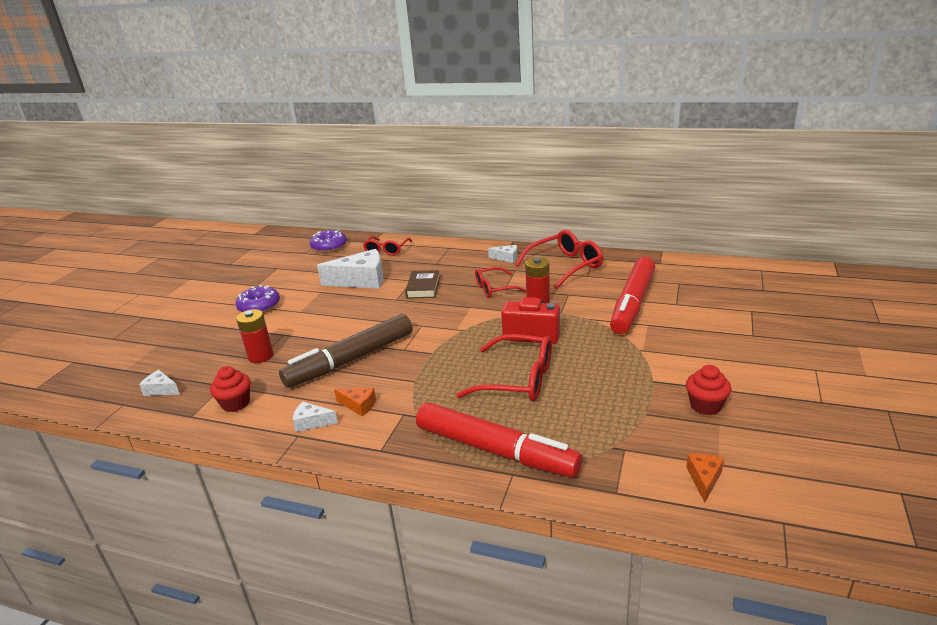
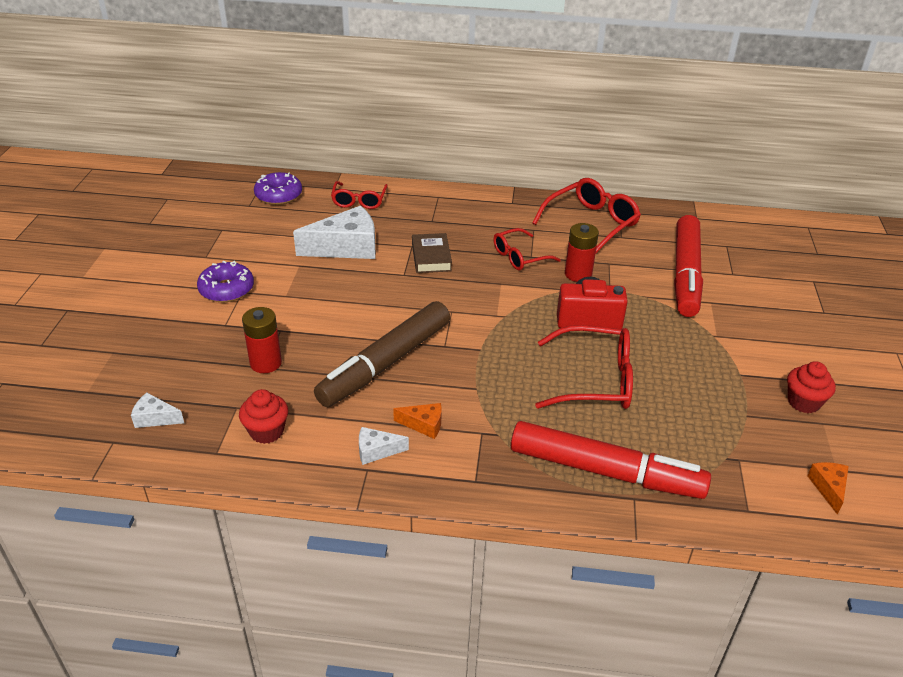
camera: 15 degrees left, 10 degrees up
(506, 258) = (517, 212): white cheese -> none

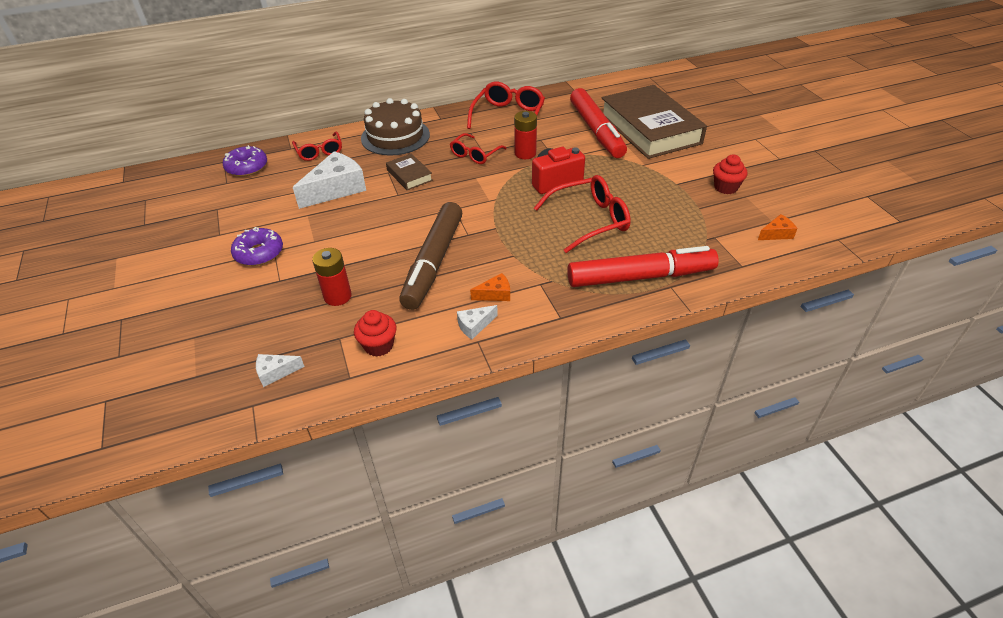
camera: 25 degrees left, 5 degrees up
(448, 208) = (395, 136): none -> brown cake
(757, 293) = (649, 129): none -> brown book
(828, 488) = (776, 234): orange cheese -> orange cheese turned 90 degrees clockwise

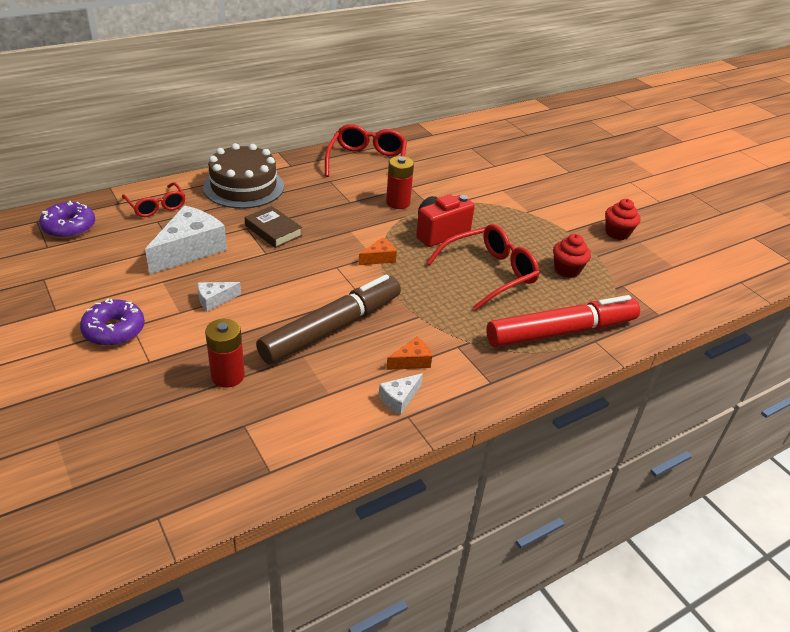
camera: 15 degrees left, 5 degrees down
(275, 372) = (176, 474): white cheese -> white cheese (214, 300)
(378, 345) = (294, 430): red cupcake -> red cupcake (567, 270)
(434, 262) = (331, 328): brown marker -> brown marker turned 135 degrees counterclockwise
(475, 154) = (342, 205): red glasses -> none
(596, 130) = (467, 176): red marker -> none
(649, 129) = (522, 173): brown book -> none
(776, 234) = (681, 279): orange cheese -> orange cheese (379, 258)

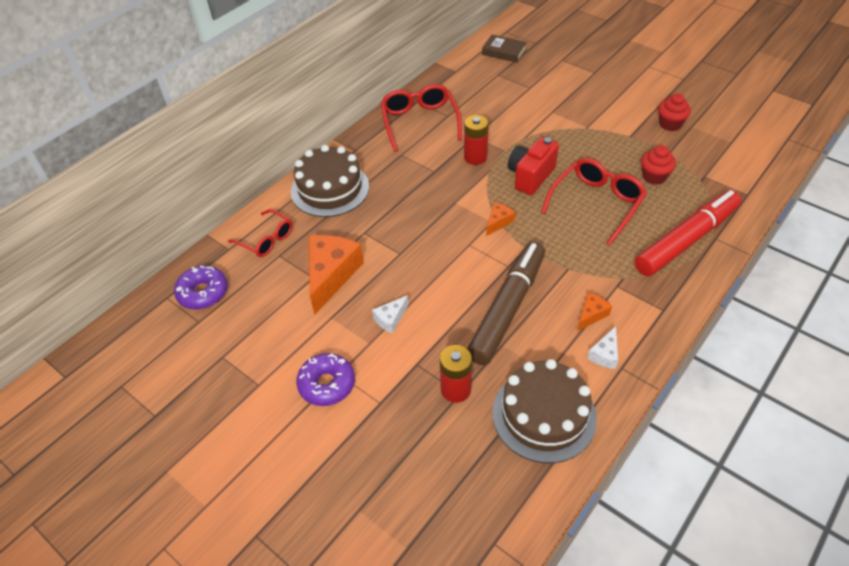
camera: 15 degrees left, 10 degrees up
(190, 250) = (331, 275): white cheese -> orange cheese
(273, 231) = (389, 227): brown book -> brown book (504, 52)
(296, 427) = (544, 415): none -> brown cake

